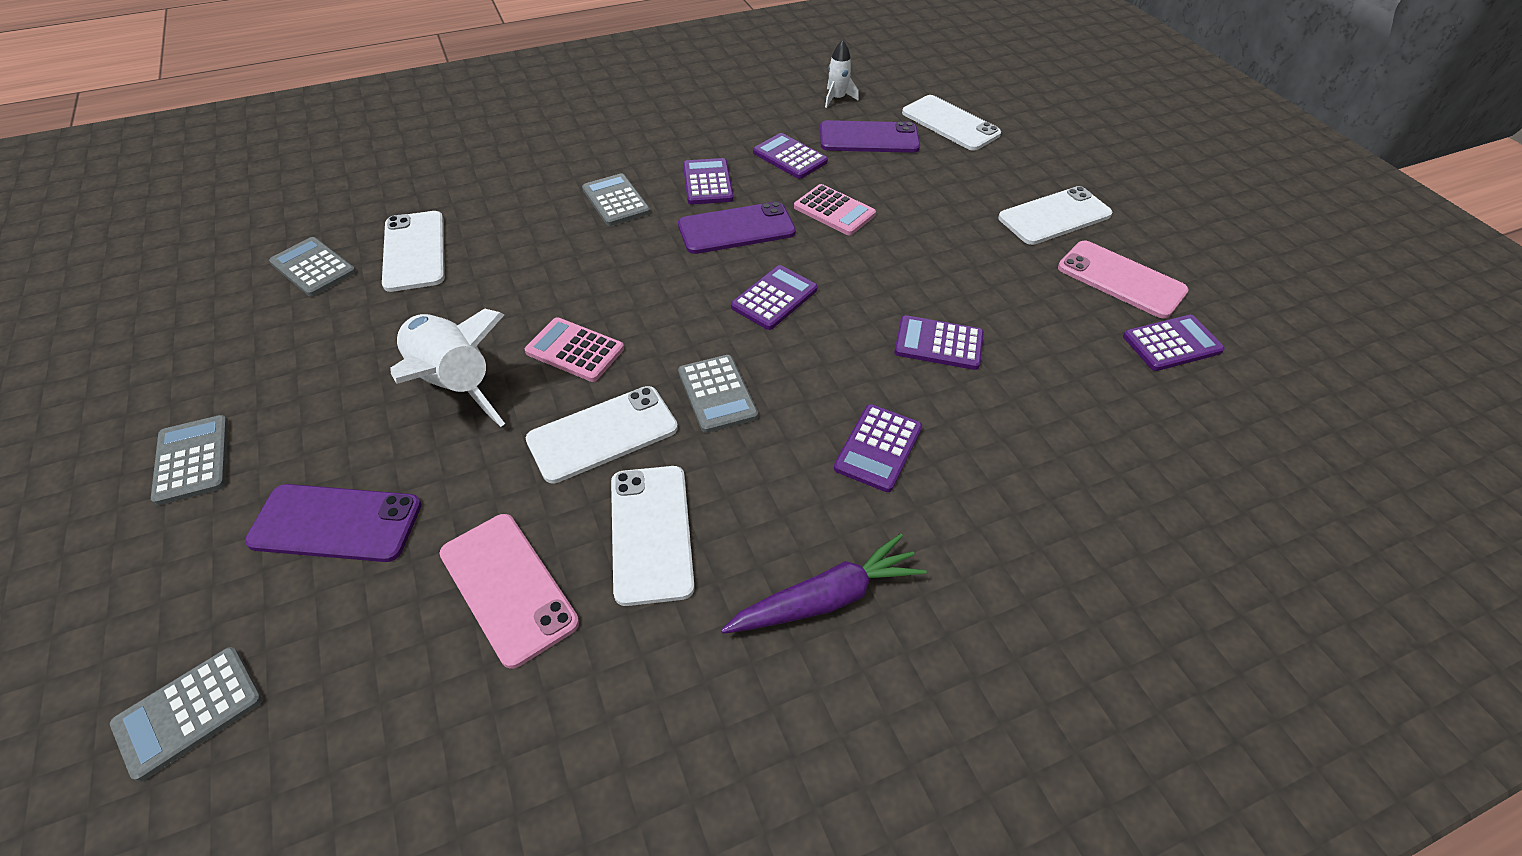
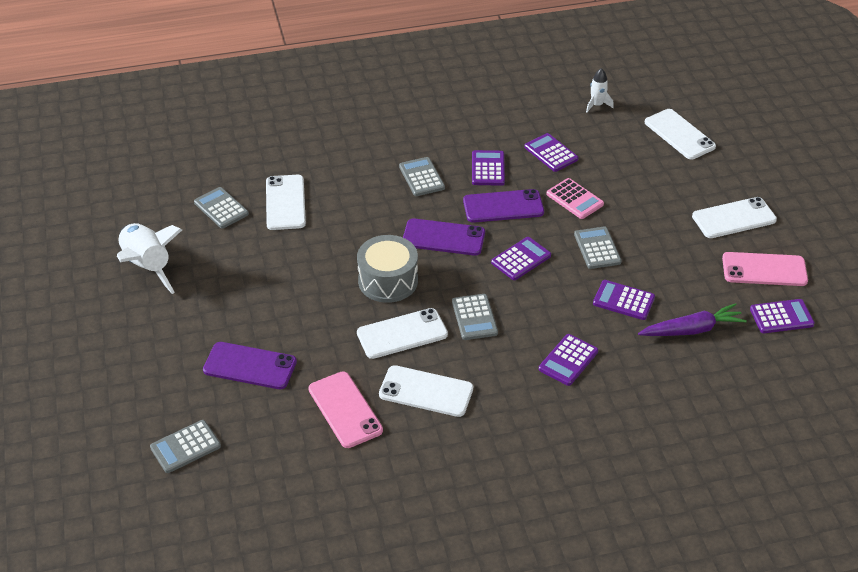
camera: 10 degrees right, 5 degrees down
(192, 460) = (166, 322): grey calculator -> grey calculator (597, 248)
(453, 384) = (313, 294): white rocket -> white rocket (147, 267)
(575, 350) = (388, 281): pink calculator -> grey drum
(651, 533) = (426, 391): white phone -> white phone turned 75 degrees counterclockwise
(825, 599) = (519, 436): purple carrot -> purple carrot (692, 330)
(869, 138) = (613, 142): purple phone -> purple phone (443, 238)
(1121, 279) = (764, 269): pink phone -> pink phone turned 45 degrees counterclockwise

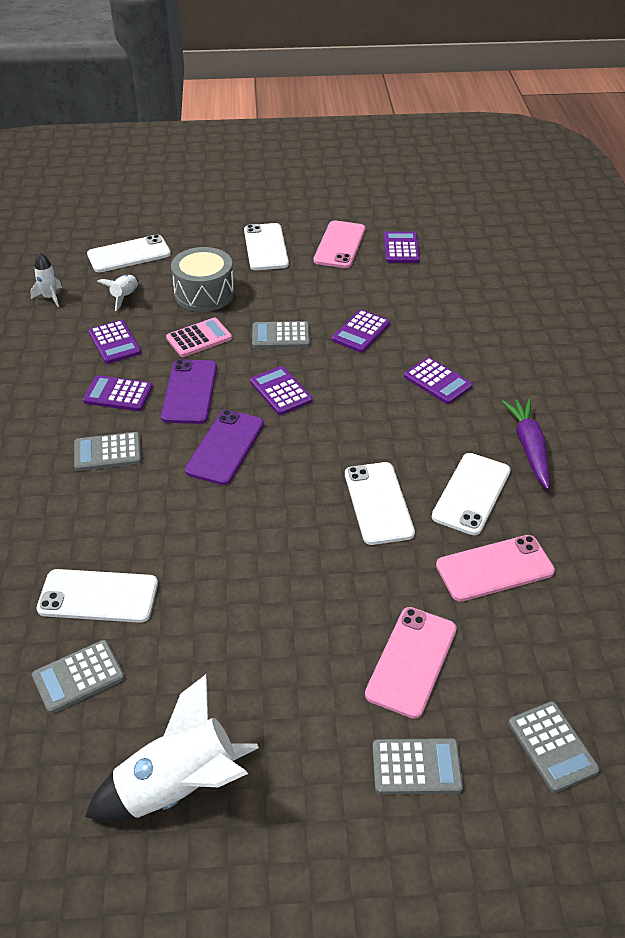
camera: 80 degrees left, 0 degrees up
(250, 366) = (411, 661): purple phone -> pink phone
(388, 281) = (286, 505): grey drum -> grey drum (204, 294)
(474, 317) = (363, 440): grey calculator -> grey calculator (416, 767)
(551, 153) = (114, 343): purple calculator -> purple calculator turned 90 degrees counterclockwise
(615, 145) = (124, 297): none -> white rocket
(692, 330) = (408, 299): purple carrot -> purple carrot (529, 448)

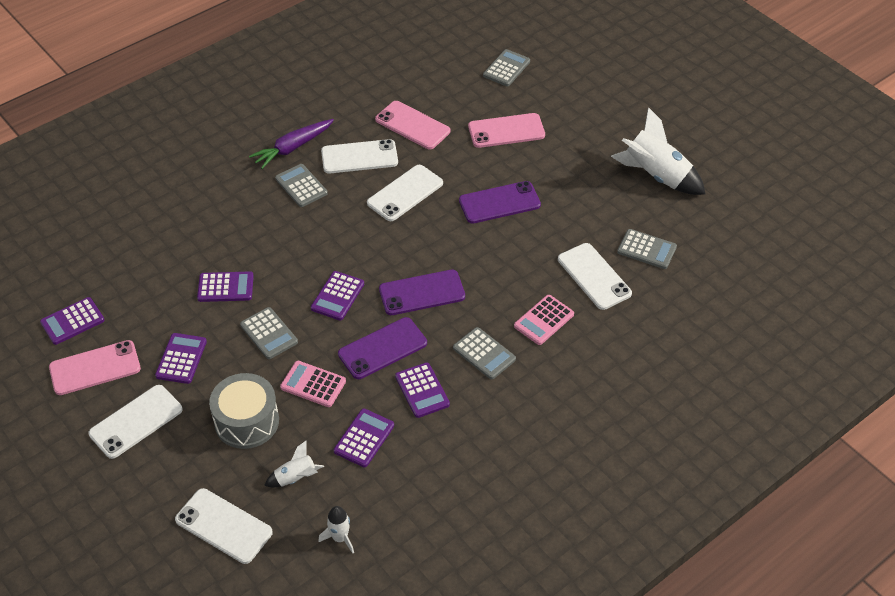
camera: 125 degrees left, 5 degrees up
(93, 517) = (544, 320): none -> pink calculator
(289, 577) = (499, 203): none -> purple phone
(416, 767) = (562, 105): grey calculator -> grey calculator (301, 186)
(437, 381) = (256, 217): purple calculator -> purple calculator (181, 359)

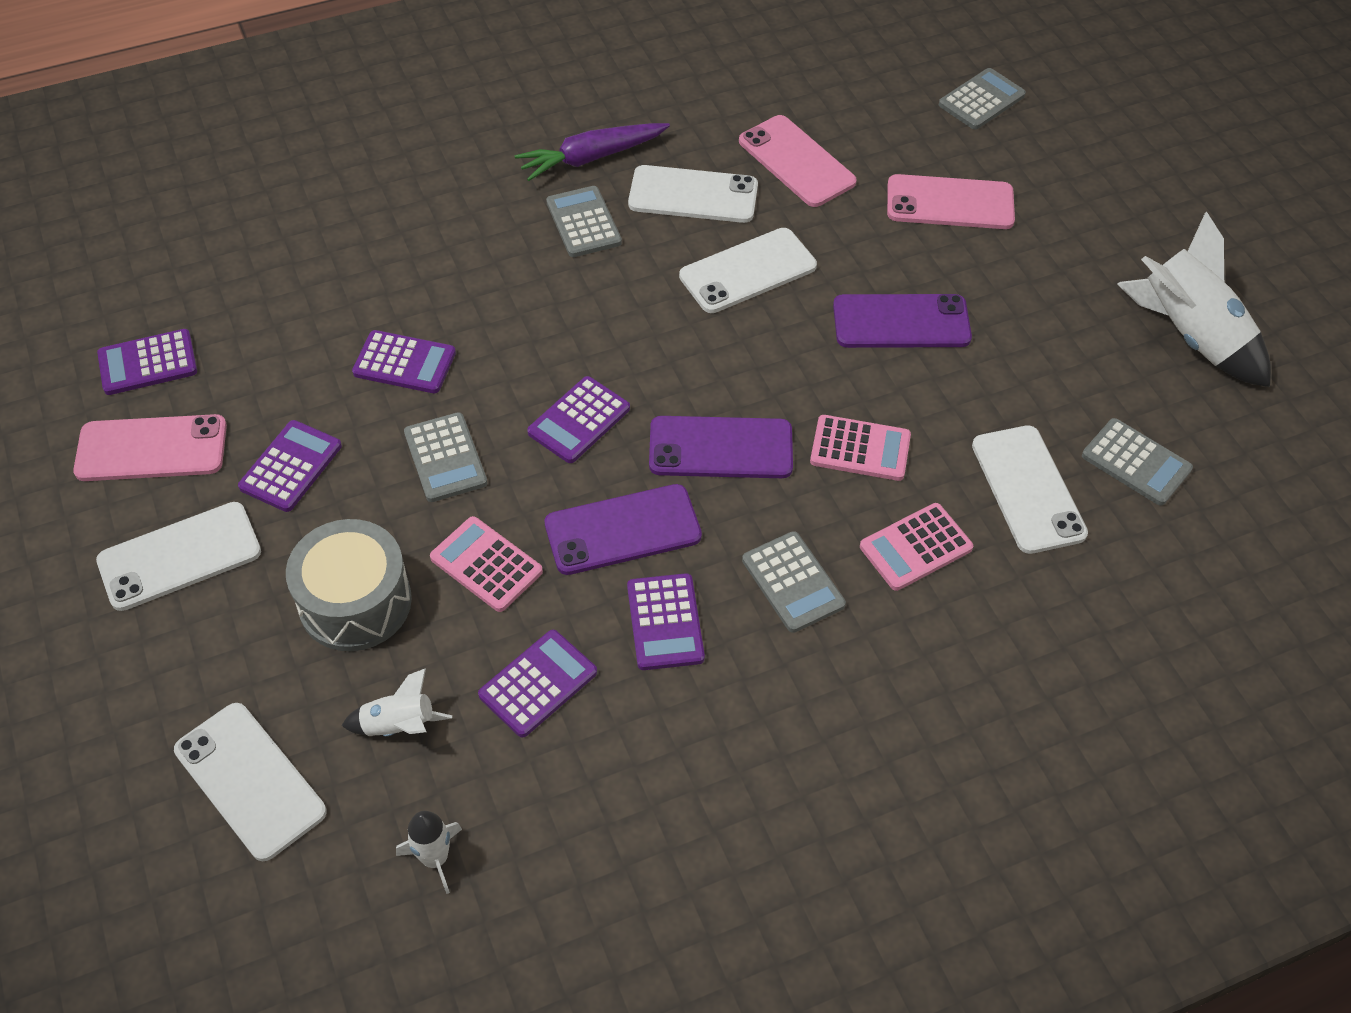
camera: 15 degrees right, 5 degrees up
(498, 276) = (860, 449): none -> pink calculator

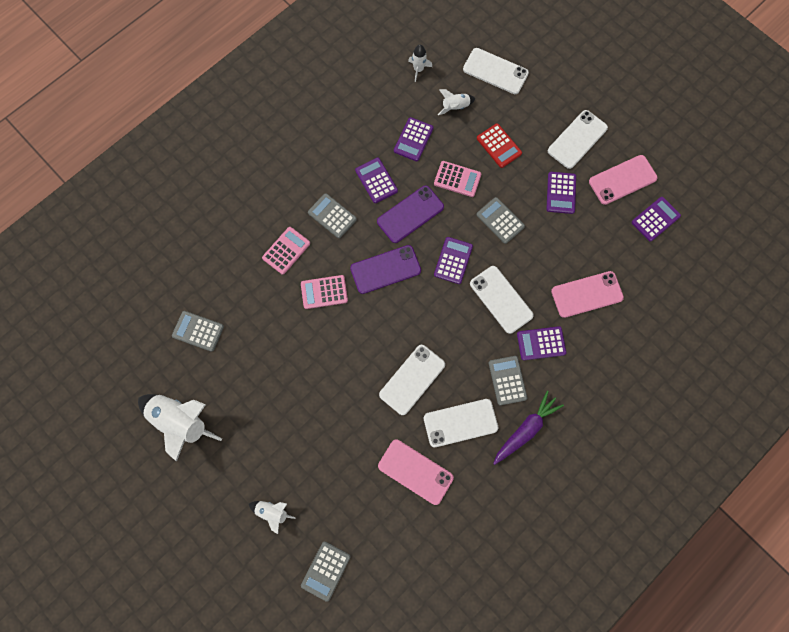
camera: 160 degrees right, 20 degrees up
(355, 602) = (499, 146): grey drum -> red calculator
(404, 363) = (545, 262): purple calculator -> purple calculator (541, 343)
(583, 222) = (507, 380): grey calculator -> grey calculator turned 150 degrees counterclockwise
(901, 322) = (326, 375): purple phone -> none
(950, 203) = (323, 472): pink phone -> pink phone (587, 294)
(1028, 489) = (244, 298): white phone -> white phone (501, 299)
(1048, 181) = (272, 512): none -> white rocket

